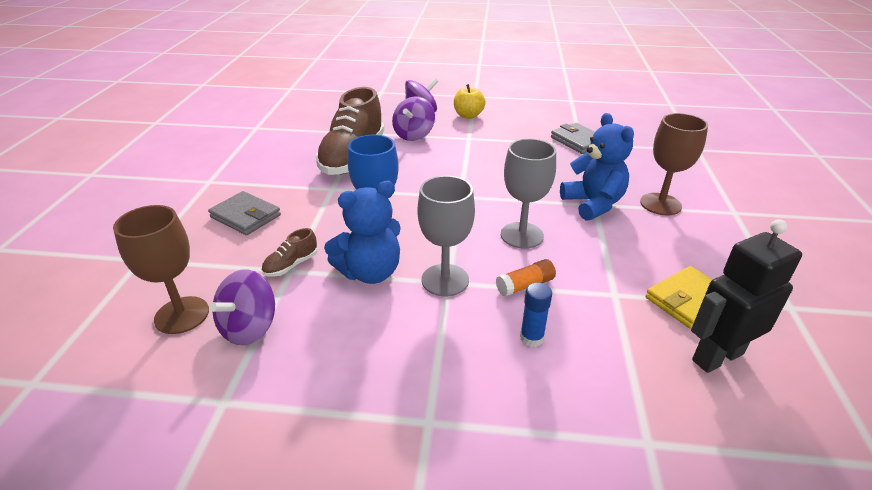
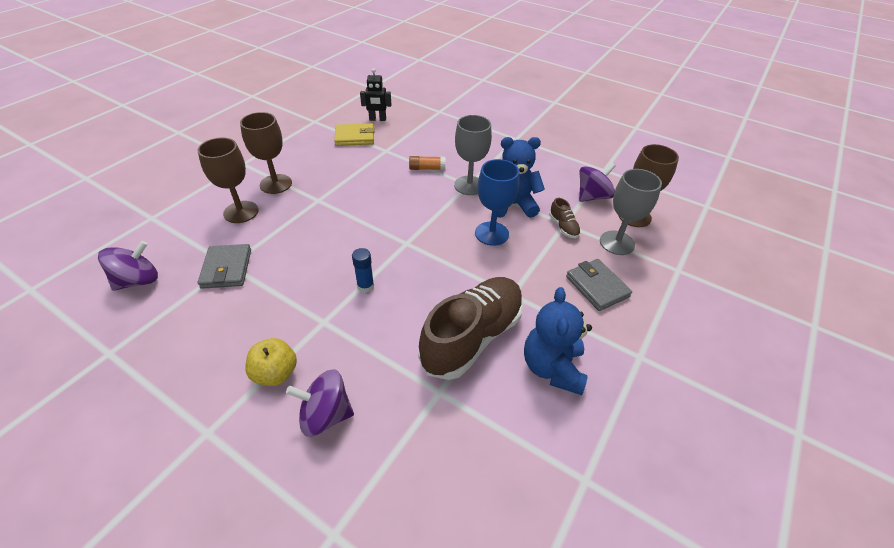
camera: 155 degrees left, 10 degrees up
(291, 265) = (563, 227): brown shoe -> brown shoe turned 90 degrees clockwise
(414, 135) = (378, 355): purple spinning top -> purple spinning top (138, 280)
(522, 235) = (396, 195): grey goblet -> grey goblet (617, 243)
(531, 338) = (448, 148): blue glue stick -> blue glue stick (365, 286)
(593, 204) = (319, 200): blue teddy bear -> blue teddy bear (552, 368)
(641, 173) = (241, 212): none -> brown goblet
(717, 356) = (377, 119): black robot -> black robot, size x0.66

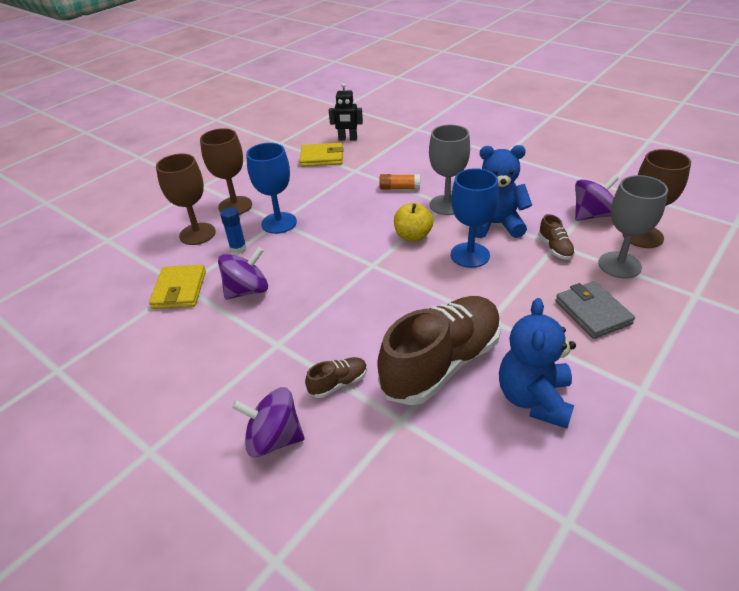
camera: 10 degrees right, 5 degrees down
(138, 280) = (90, 300): purple spinning top -> purple spinning top (247, 290)
(226, 268) = (179, 290): grey wallet -> yellow wallet
(275, 373) = (223, 395): yellow apple -> yellow apple (413, 236)
(318, 201) = (279, 223): none -> blue goblet
(365, 286) = (325, 309): blue glue stick -> blue glue stick (238, 248)
(382, 358) = (338, 383): none -> brown shoe

